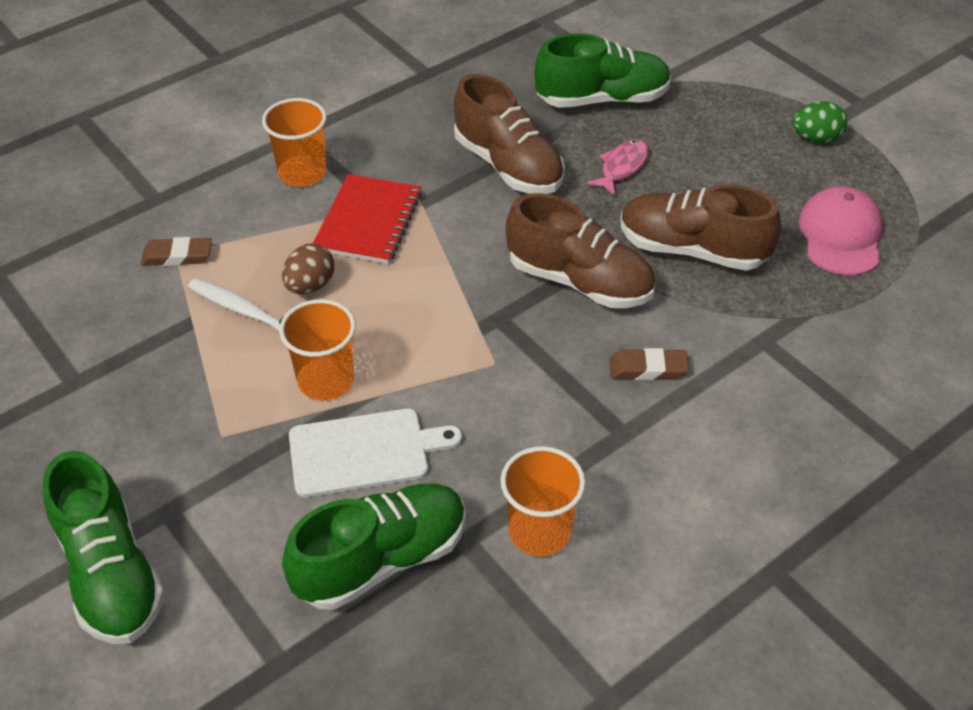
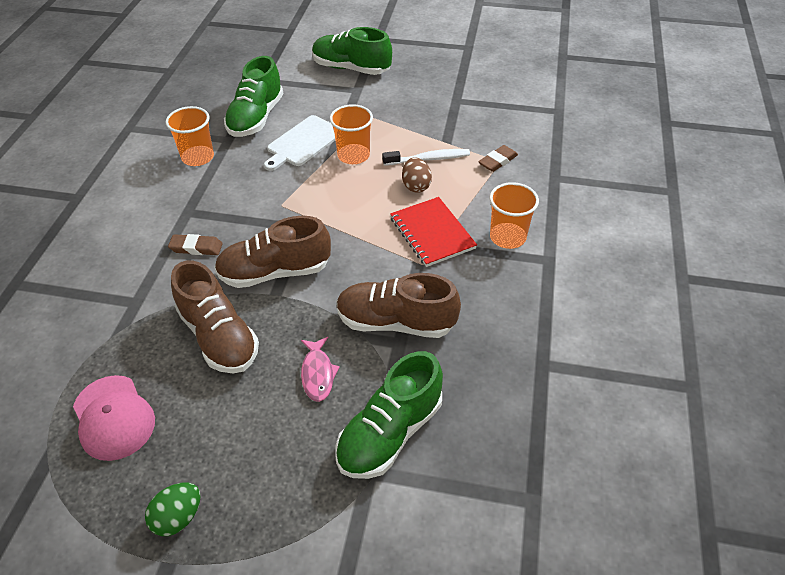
camera: 140 degrees right, 0 degrees up
(648, 368) = (196, 248): brown eraser -> brown eraser turned 45 degrees clockwise
(692, 250) = (219, 336): brown shoe -> brown shoe turned 75 degrees clockwise

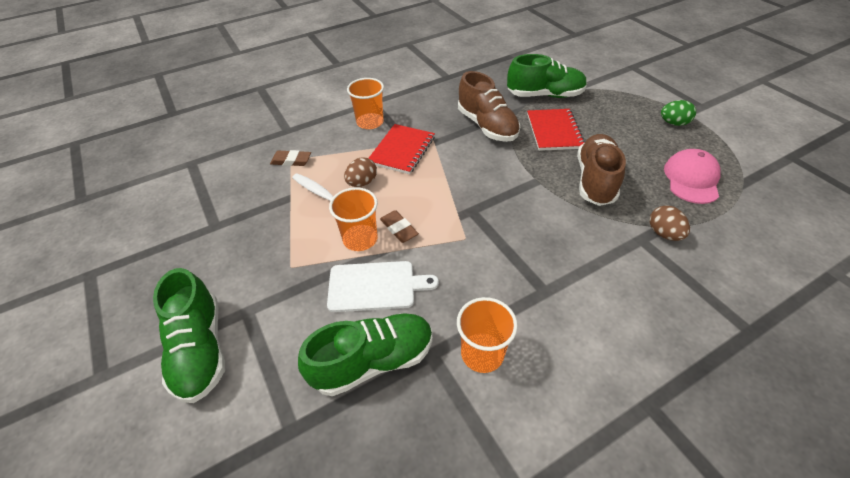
camera: 130 degrees left, 0 degrees up
(117, 322) = (663, 233): none -> brown egg
(196, 248) = (563, 250): brown eraser -> brown eraser (399, 229)
(275, 272) = (523, 193): brown shoe -> none
(318, 374) = (554, 131): pink fish -> red notebook

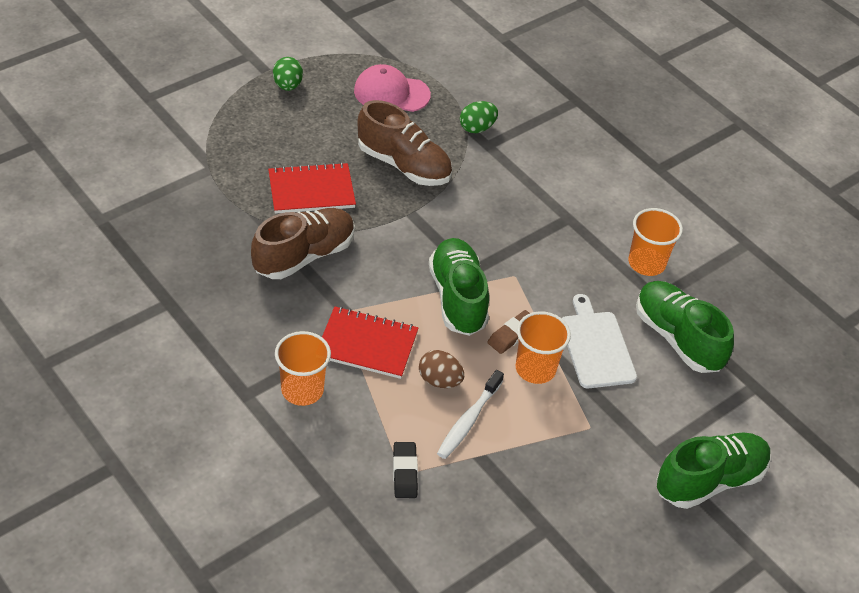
camera: 105 degrees left, 0 degrees up
(291, 161) = (405, 472): brown eraser -> black eraser
(545, 95) = (225, 193): green shoe -> green shoe (458, 298)
(595, 180) = (403, 165): brown shoe -> brown shoe turned 150 degrees counterclockwise
(663, 233) = (477, 128): brown egg -> green egg

